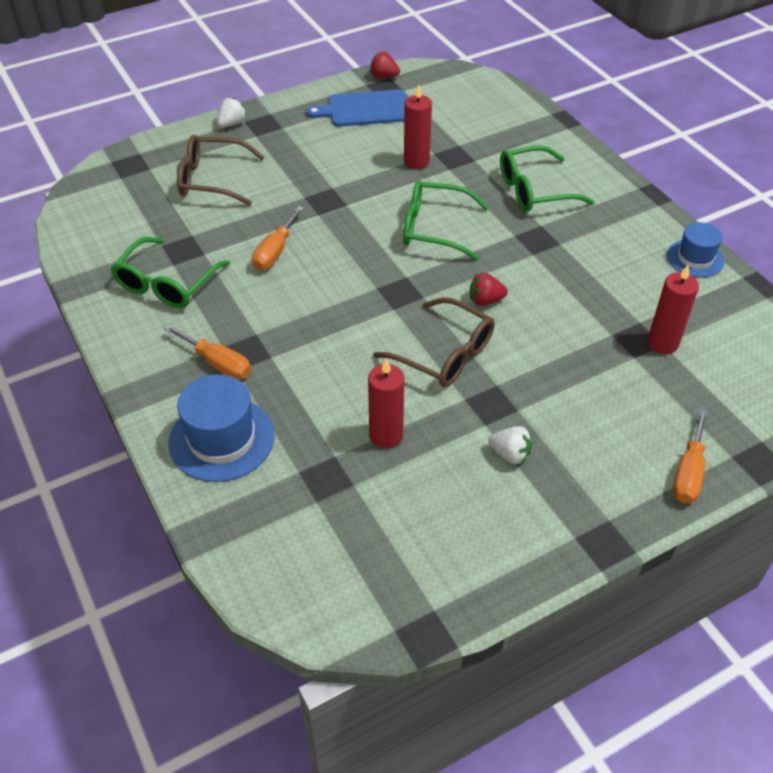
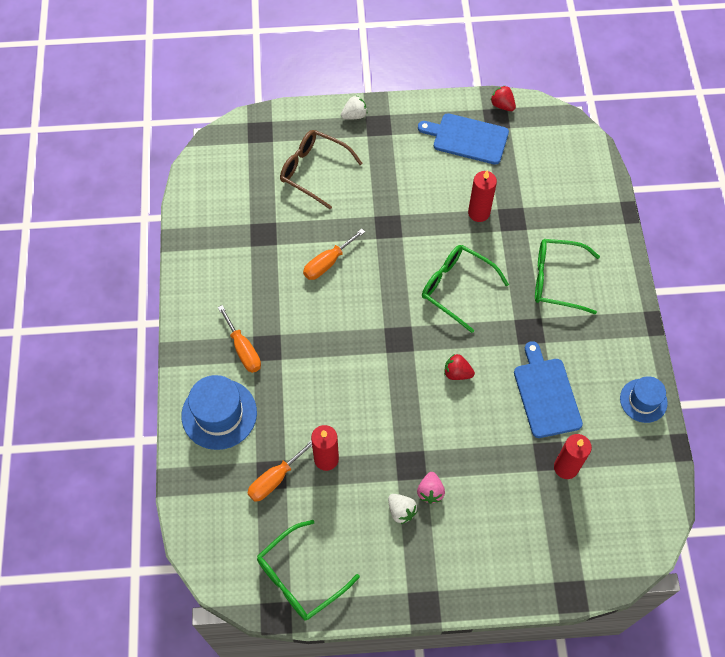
camera: 25 degrees right, 15 degrees up
(167, 284) = (239, 263): green glasses -> green glasses (300, 577)
(444, 354) = (401, 408): brown glasses -> none
(531, 422) = (430, 491): none -> pink strawberry
(594, 287) = (546, 394): none -> blue cutting board
(688, 472) = (514, 580): orange screwdriver -> orange screwdriver (275, 479)

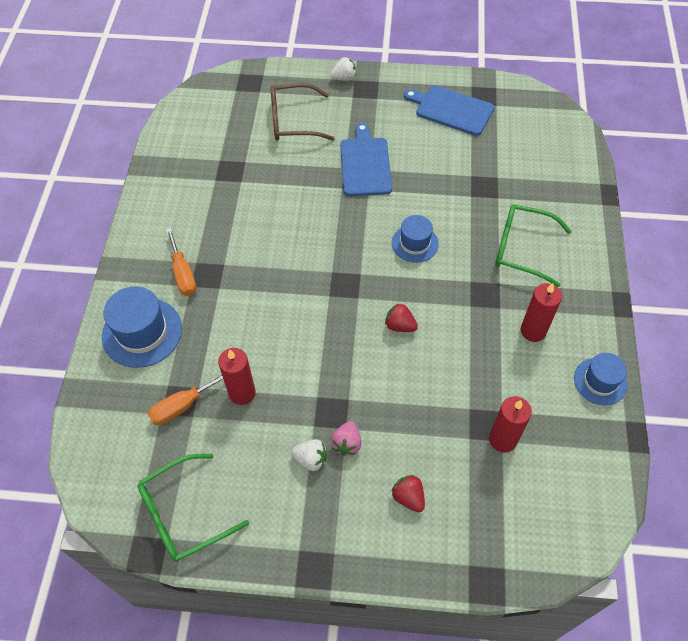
camera: 10 degrees right, 5 degrees down
(313, 171) = (293, 121): brown glasses -> brown glasses turned 45 degrees counterclockwise
(327, 263) = (287, 204): orange screwdriver -> none
(401, 511) = (311, 459): white strawberry -> white strawberry turned 45 degrees counterclockwise
(456, 288) = (415, 243): green glasses -> blue hat
(479, 213) = (451, 177): red candle -> red candle (533, 331)
(502, 105) = (491, 85): red strawberry -> red strawberry (408, 497)
(546, 394) = (492, 360): blue cutting board -> blue cutting board (365, 164)

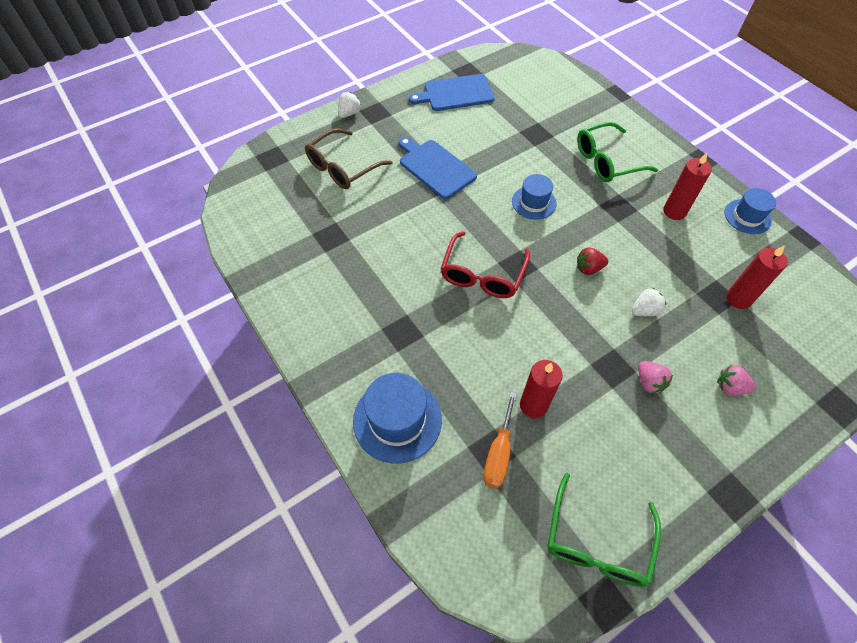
camera: 40 degrees left, 0 degrees up
(183, 274) = (380, 345): orange screwdriver -> none
(309, 273) = (482, 274): none -> red glasses
(311, 459) = (638, 415): white strawberry -> white strawberry (645, 310)
(408, 497) = (730, 387): red strawberry -> pink strawberry

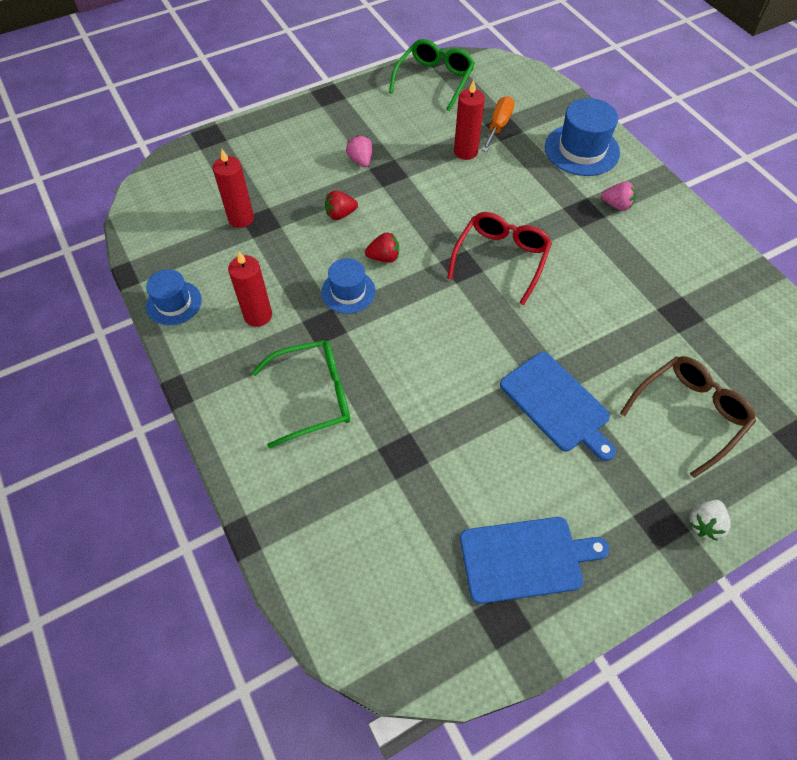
camera: 175 degrees left, 0 degrees up
(534, 202) = (429, 340): blue hat -> blue hat (348, 291)
(645, 310) = (340, 214): white strawberry -> red strawberry
(730, 387) = (292, 153): pink strawberry -> pink strawberry (616, 205)

